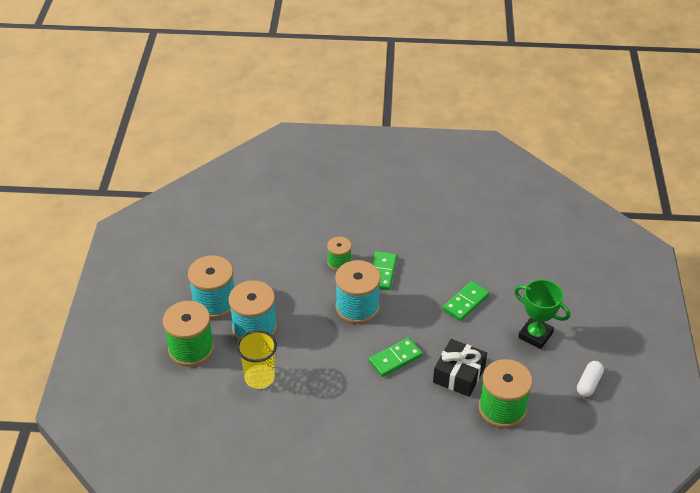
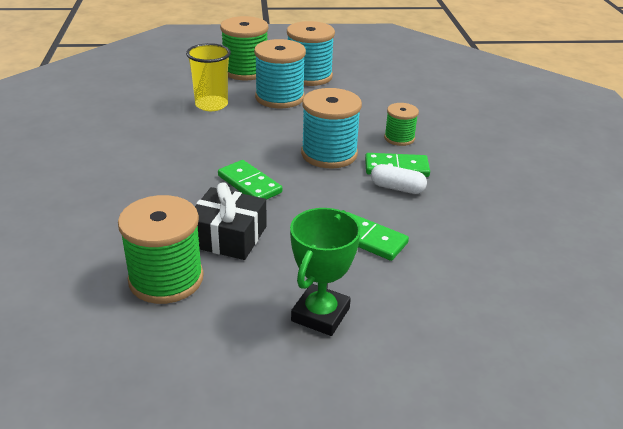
camera: 80 degrees right, 10 degrees down
(588, 384) = (220, 385): white capsule -> white capsule (397, 188)

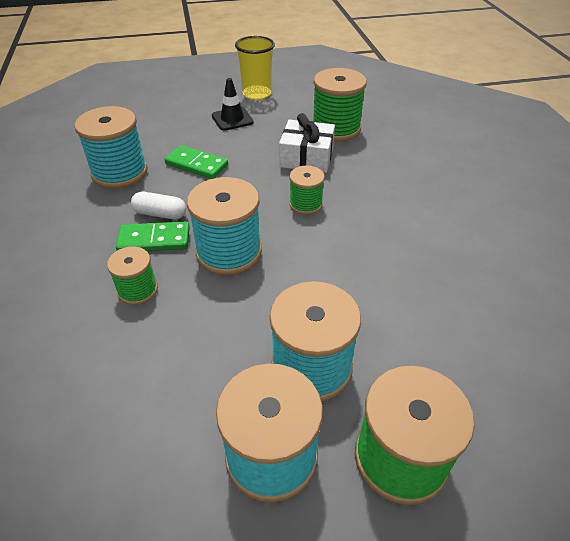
camera: 175 degrees right, 10 degrees up
(211, 105) = (407, 331): yellow cup -> yellow cup (256, 94)
(228, 236) = (306, 157): black gift -> white gift
(249, 184) = (305, 204): green domino -> green spool
(320, 314) = (232, 119): green trophy -> black traffic cone
(460, 237) = (120, 172): none -> turquoise spool

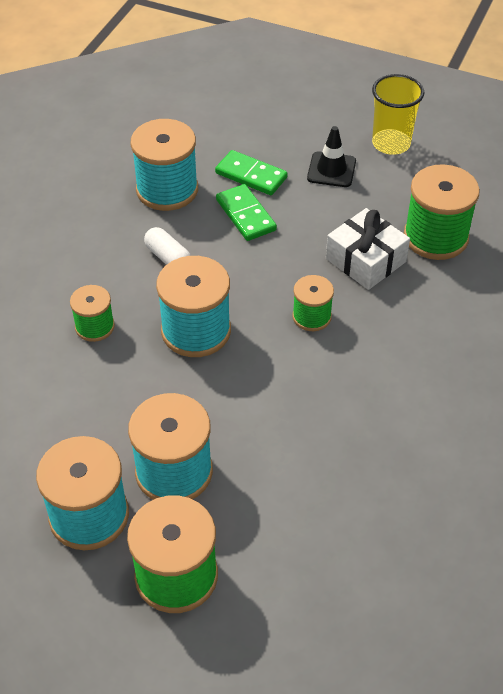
camera: 35 degrees right, 5 degrees up
(154, 240) = (143, 283): green domino -> green domino (251, 175)

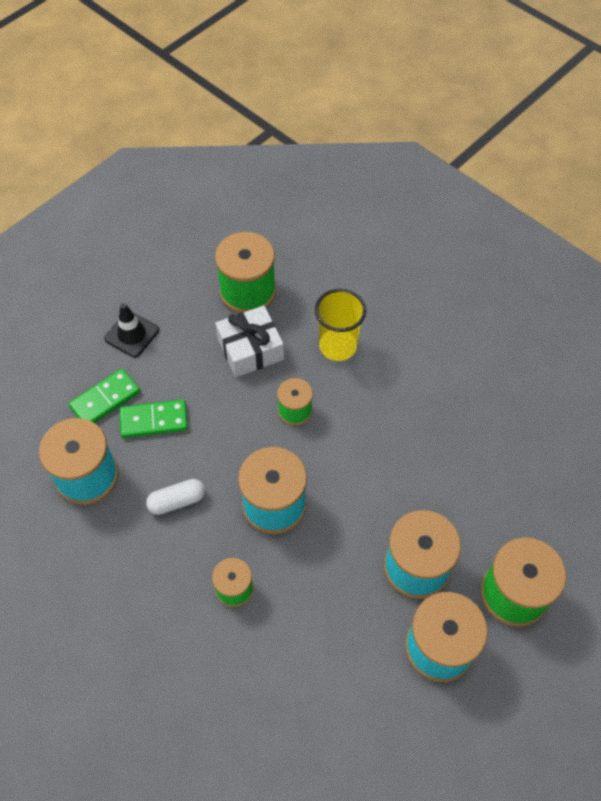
camera: 70 degrees left, 10 degrees up
(391, 144) = (123, 279): yellow cup -> yellow cup (338, 346)

